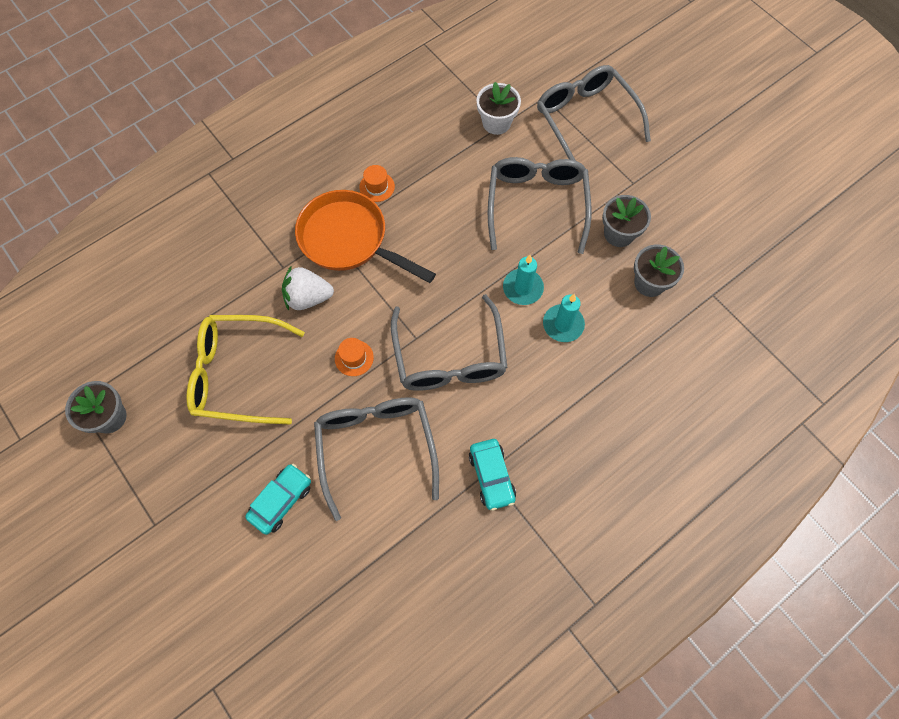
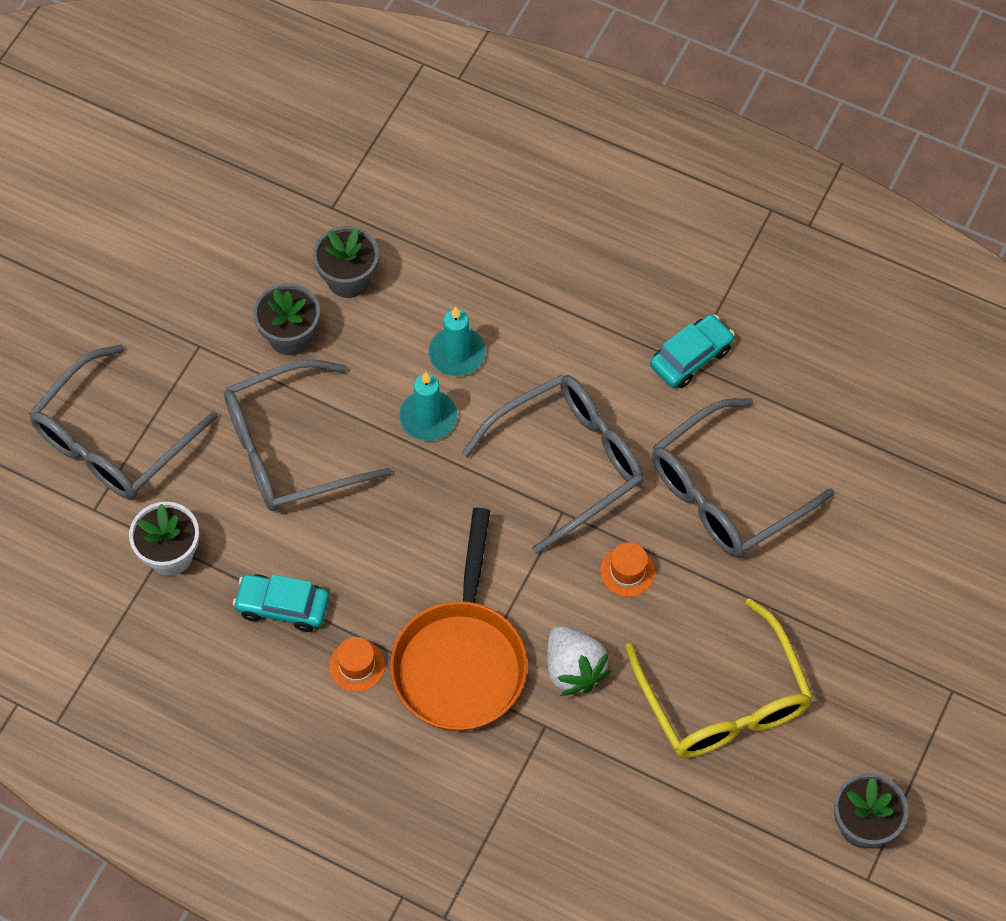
camera: 115 degrees left, 5 degrees down
(281, 501) = (845, 565): turquoise car -> turquoise car (282, 606)

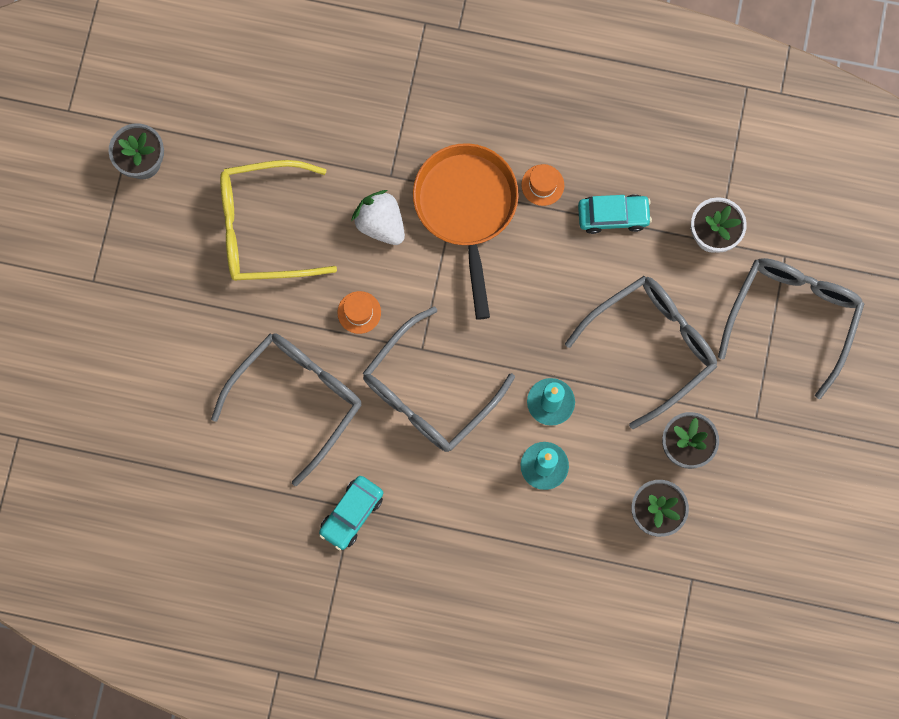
camera: 165 degrees right, 15 degrees up
(724, 701) = (262, 228): yellow glasses -> yellow glasses turned 60 degrees counterclockwise

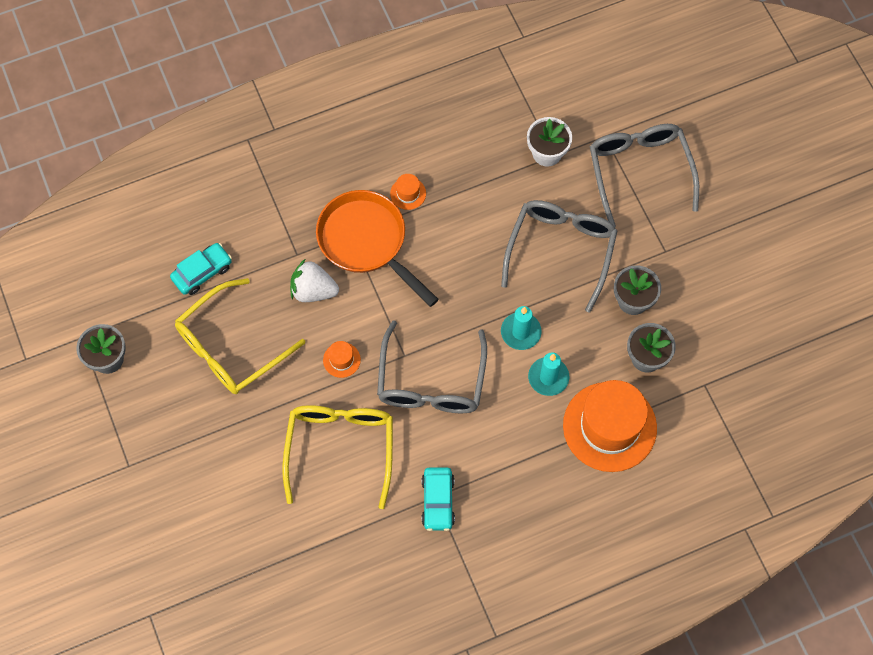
camera: 35 degrees left, 10 degrees down
(298, 398) = (340, 447): grey glasses -> yellow glasses
(567, 555) = (609, 426): none -> orange hat
(613, 216) = (471, 183): turquoise car -> turquoise car (202, 272)

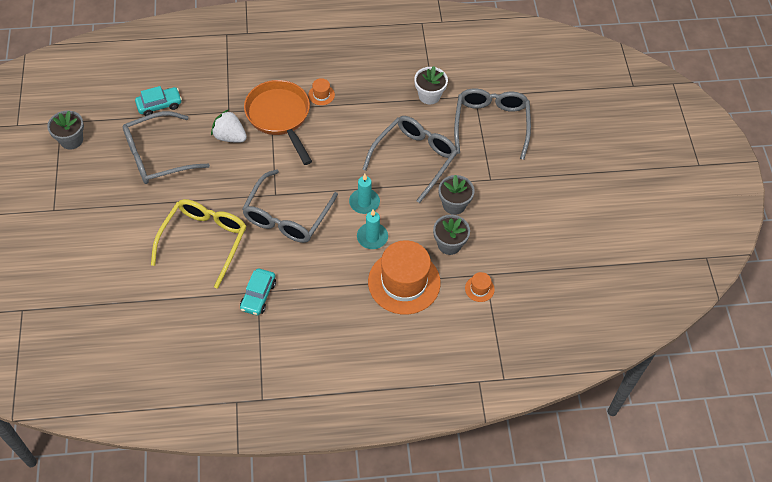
camera: 15 degrees right, 10 degrees down
(230, 348) = (156, 156): yellow glasses -> grey glasses
(341, 360) = (230, 185): orange hat -> orange hat (479, 289)

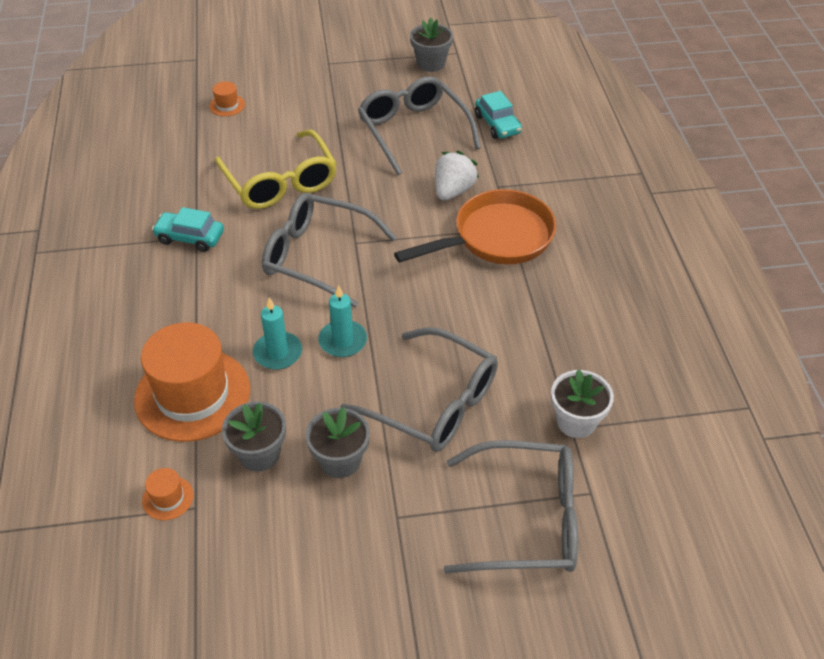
camera: 90 degrees right, 10 degrees down
(204, 240) = (280, 182): yellow glasses -> yellow glasses turned 45 degrees clockwise
(321, 95) = (548, 281): orange hat -> orange hat (227, 105)

